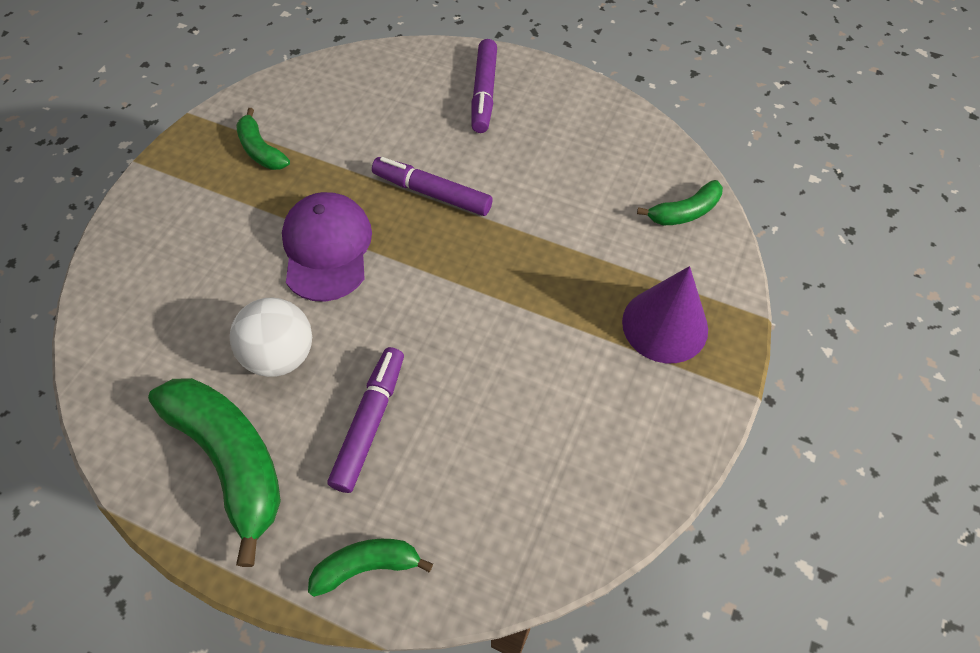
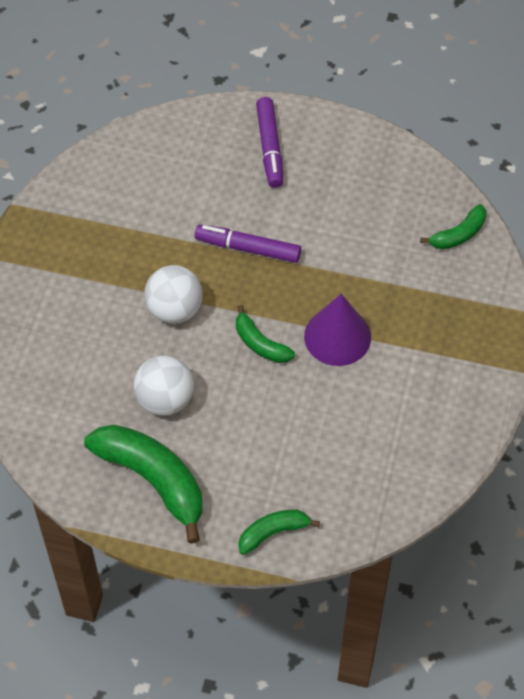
camera: 10 degrees left, 0 degrees up
(261, 150) = (90, 230): green banana -> green banana (260, 343)
(327, 248) = (174, 309): purple cap -> white ball
(370, 422) = (248, 437): purple marker -> none
(665, 325) = (455, 330): purple cone -> purple cone (337, 336)

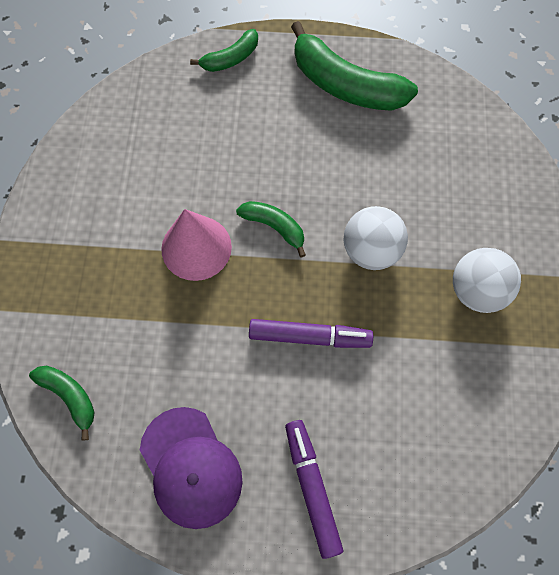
camera: 170 degrees right, 10 degrees up
(165, 399) = (354, 156): white ball -> white ball (476, 291)
(337, 336) = (196, 247): purple cone -> pink cone
(362, 173) = (190, 467): none -> purple cap
(458, 234) = (70, 397): green banana -> green banana turned 90 degrees clockwise

